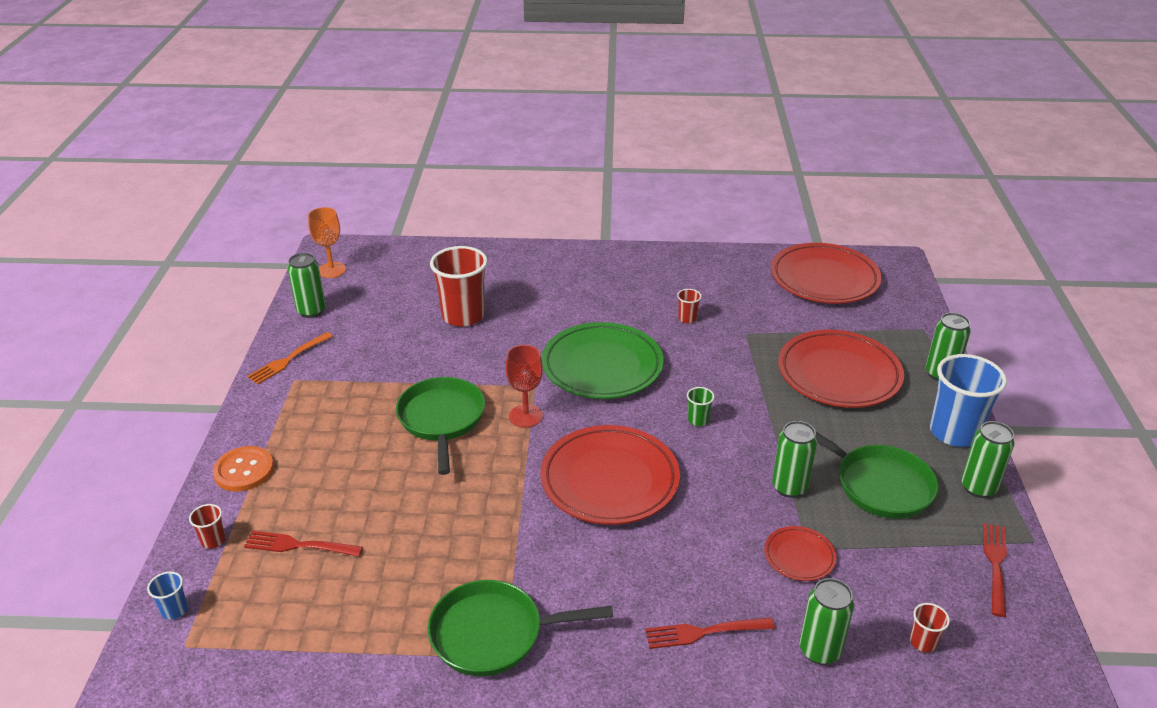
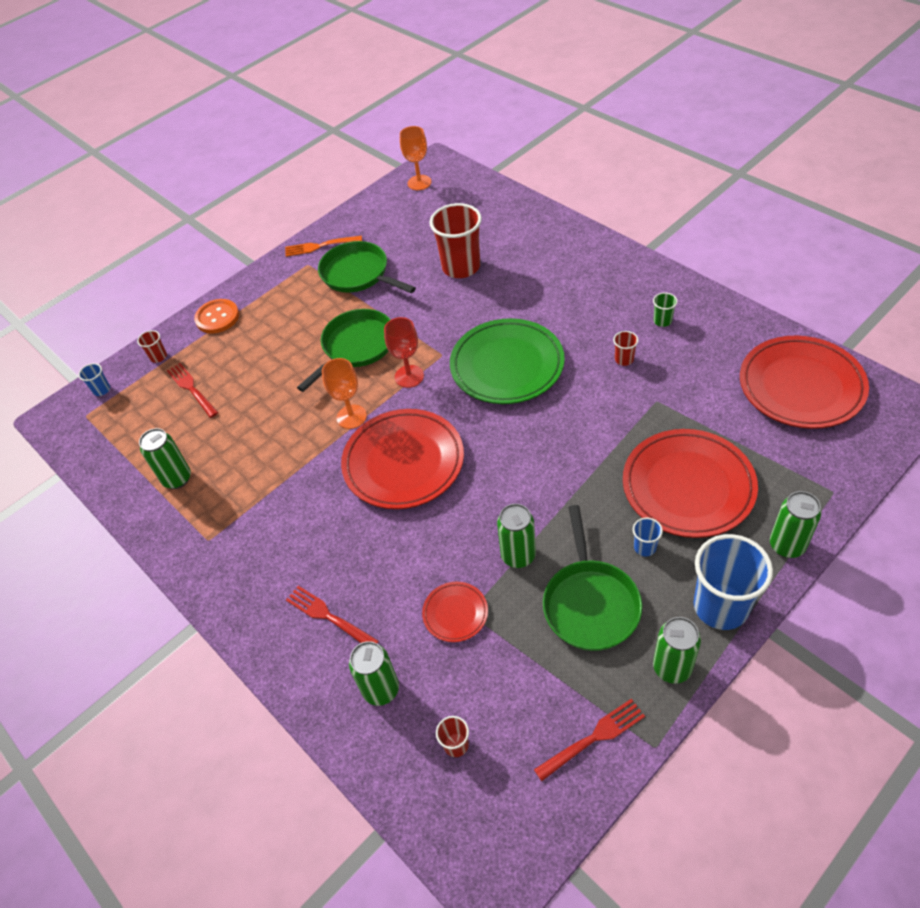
camera: 50 degrees right, 15 degrees up
(311, 311) = (372, 212): green can -> green can (177, 479)
(493, 634) = (219, 521): green pan -> green pan (358, 274)
(513, 474) = (351, 417): none -> orange goblet
(698, 420) = (521, 455): green cup -> green cup (662, 321)
(863, 427) = (645, 547): none -> blue cup

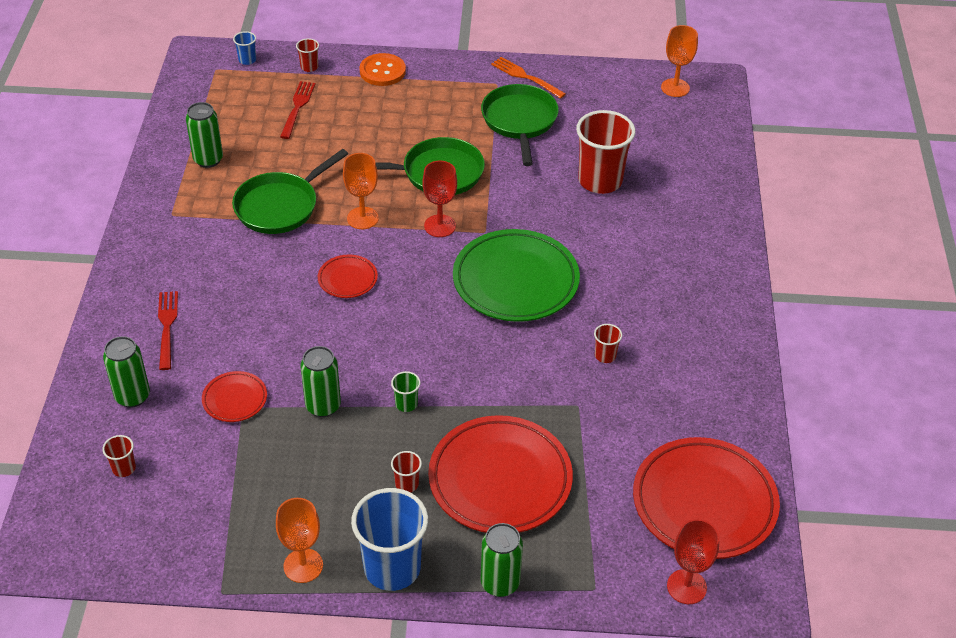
camera: 40 degrees right, 5 degrees down
(403, 462) = (347, 279): red plate -> red plate, size x0.47
(590, 603) = (318, 478): green pan -> green pan (280, 206)
(593, 738) = (197, 549): red fork -> none
(645, 547) = (407, 484): blue cup -> red cup
(662, 321) = (682, 357): green cup -> green cup (406, 404)
(672, 667) = (303, 565): green can -> orange goblet
(868, 440) = (686, 587): none -> red goblet

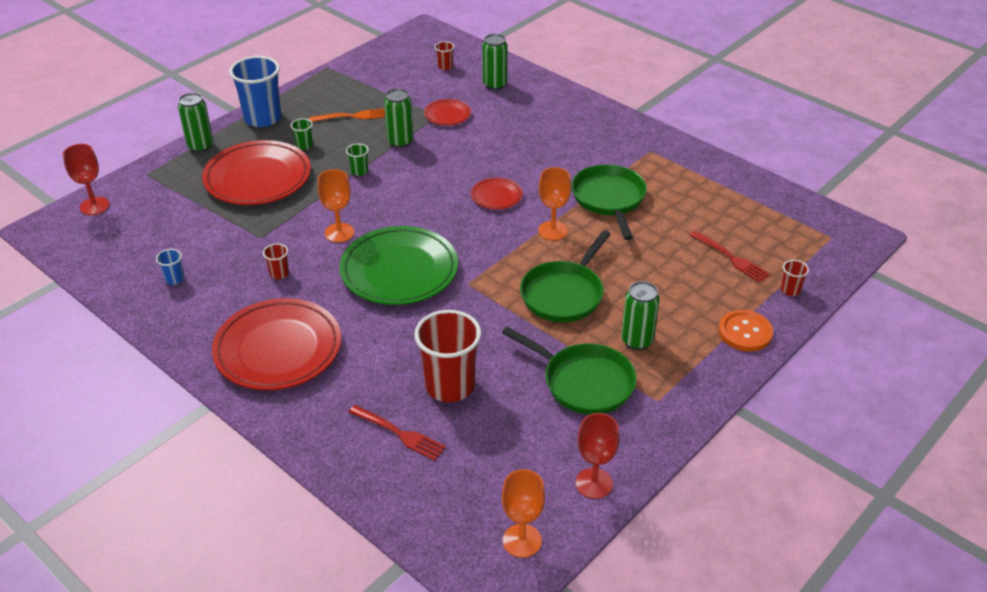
camera: 130 degrees right, 5 degrees down
(167, 327) = (538, 113): red fork -> red fork (399, 433)
(208, 159) = (701, 188): green can -> green can (637, 341)
(247, 60) = (831, 259): blue cup -> blue cup (174, 279)
(303, 565) = (306, 94): orange goblet -> orange goblet (339, 233)
(407, 484) = (304, 145): red cup -> green cup
(440, 226) = (501, 264): red goblet -> red goblet (594, 483)
(525, 77) = (649, 427): orange fork -> orange fork (353, 116)
(704, 503) = (123, 246): red plate -> red plate (278, 349)

